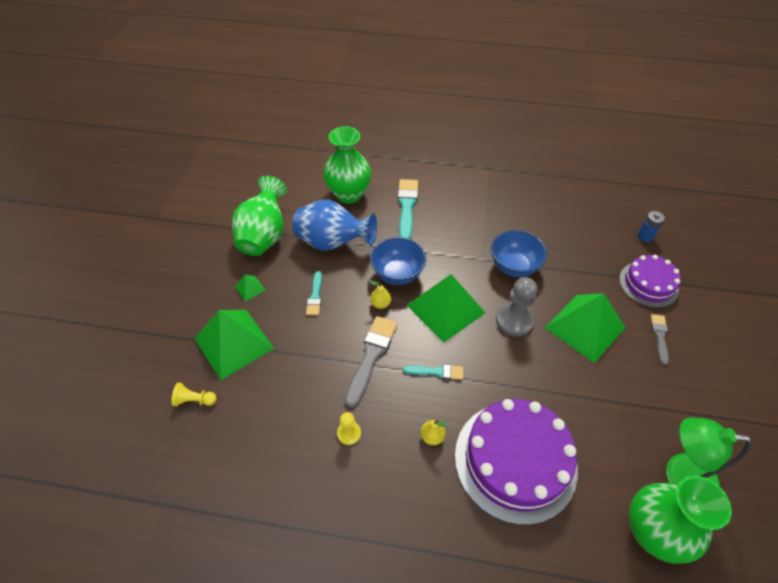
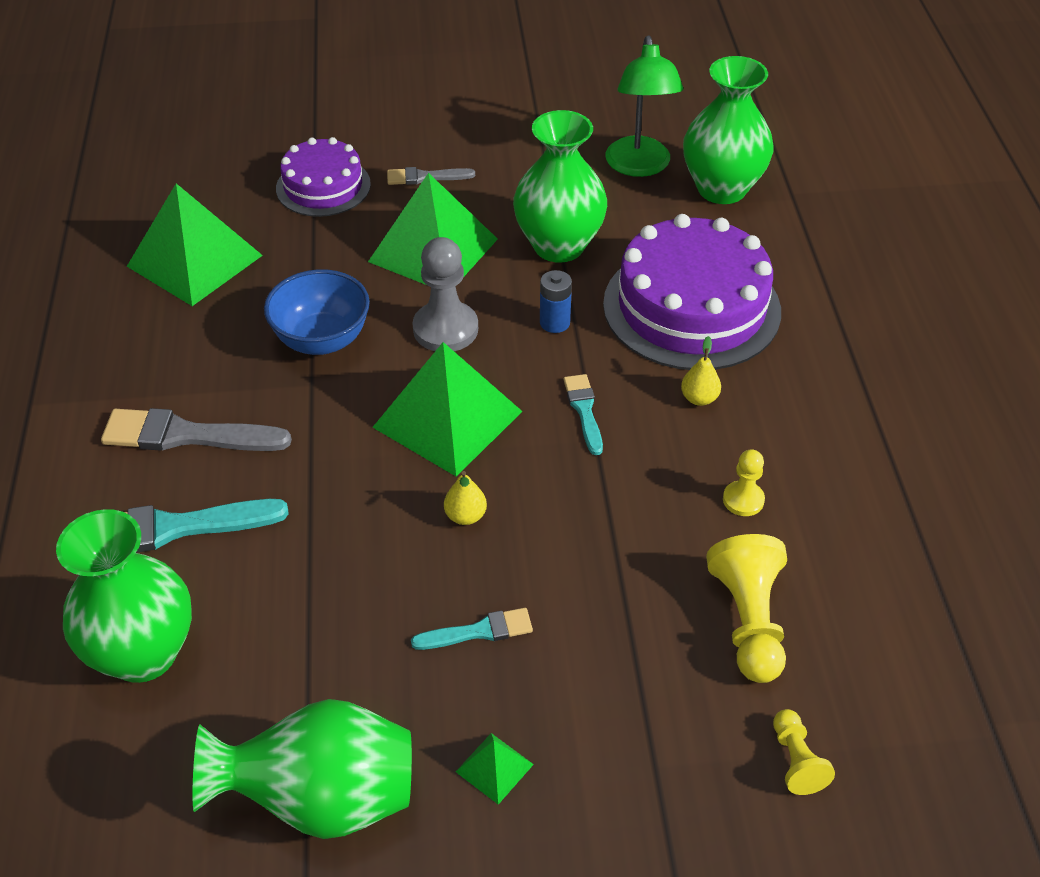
camera: 105 degrees left, 5 degrees down
(234, 343) = (646, 742): green pyramid -> green pyramid (195, 260)
(273, 407) = (748, 621): none -> yellow pawn
(333, 243) = (317, 641): blue vase -> none
(371, 356) = (587, 504): grey brush -> grey brush (187, 435)
(397, 274) = (382, 505): blue bowl -> none
(585, 396) = (559, 246): none -> green vase
(645, 236) = (213, 188): blue battery -> blue battery (554, 323)

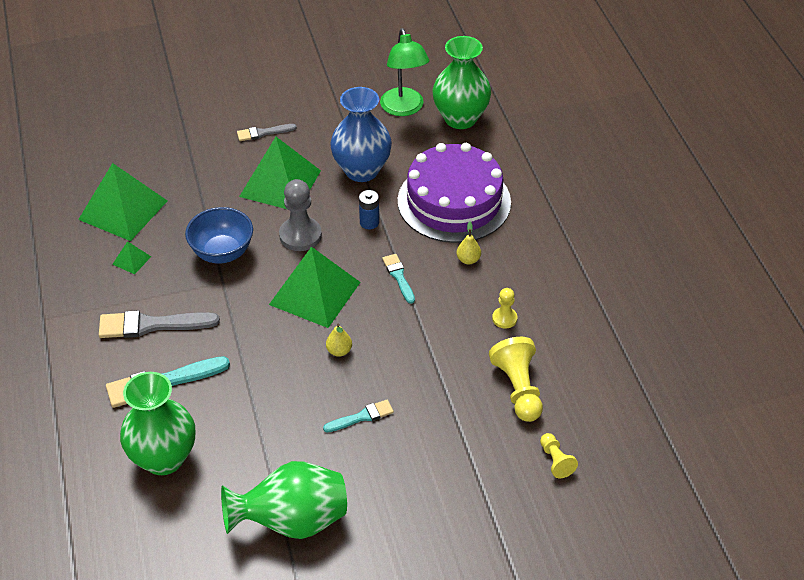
camera: 10 degrees left, 0 degrees up
(323, 186) = (195, 147): purple cake -> none
(494, 768) = (387, 490): green pyramid -> green pyramid (131, 260)
(559, 246) = (361, 170): green vase -> blue vase

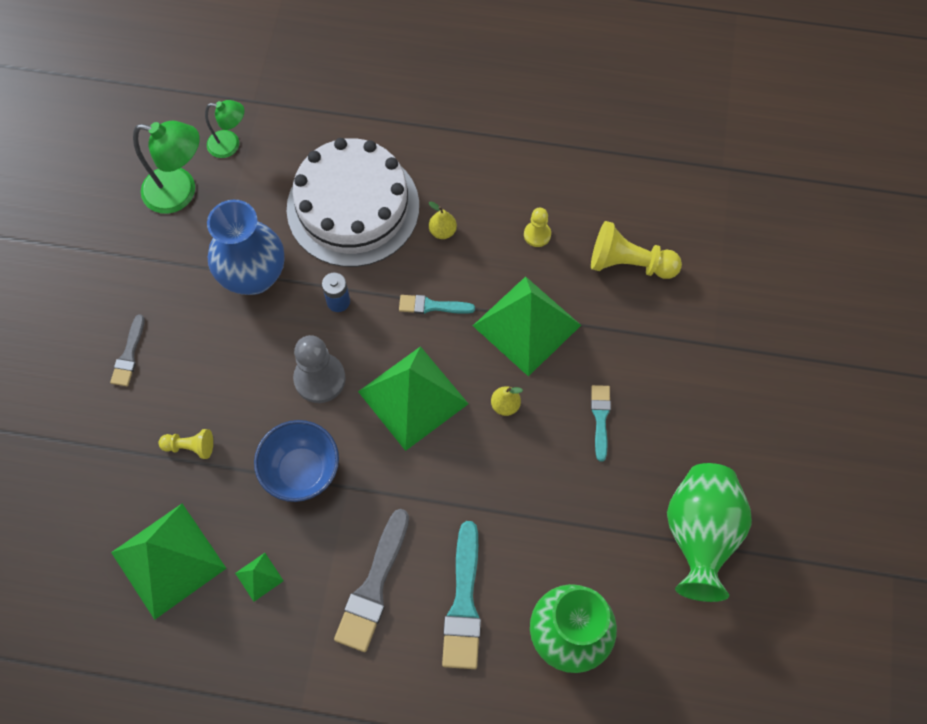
camera: 65 degrees left, 20 degrees up
(280, 183) = (225, 368): green pyramid -> green pyramid (527, 325)
(454, 201) = (353, 207): purple cake -> white cake
(460, 118) = (230, 145): green vase -> green lamp
(555, 461) = (725, 271): yellow pawn -> yellow pawn (190, 447)

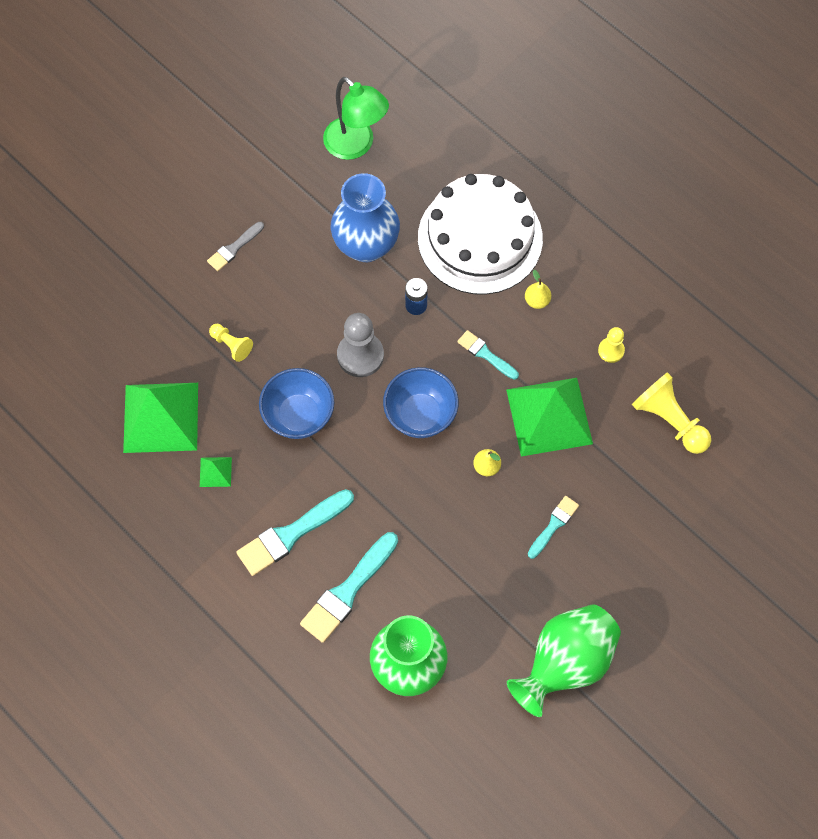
camera: 35 degrees right, 0 degrees up
(230, 145) = (420, 130): green lamp -> none
(373, 586) = (291, 534): grey brush -> turquoise brush
(413, 397) = (420, 415): green pyramid -> blue bowl

